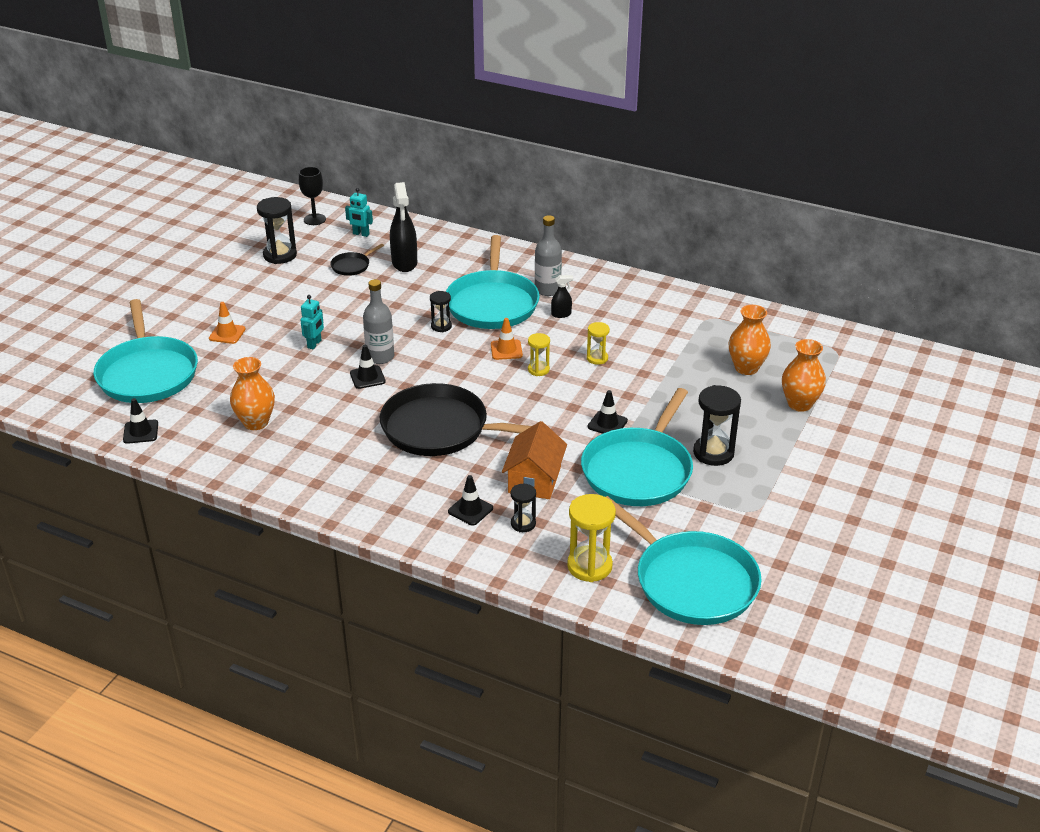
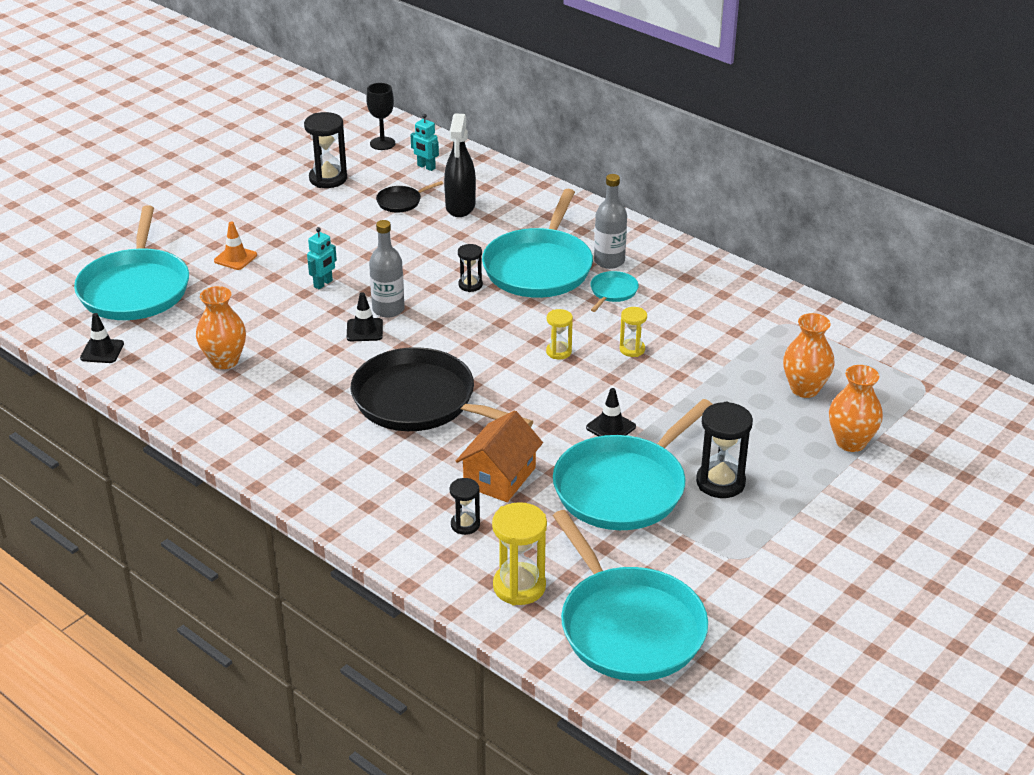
camera: 15 degrees right, 0 degrees up
(470, 510) = (413, 498): black traffic cone -> none
(506, 350) = (532, 323): orange traffic cone -> none
(561, 314) = (612, 292): black spray bottle -> turquoise pan

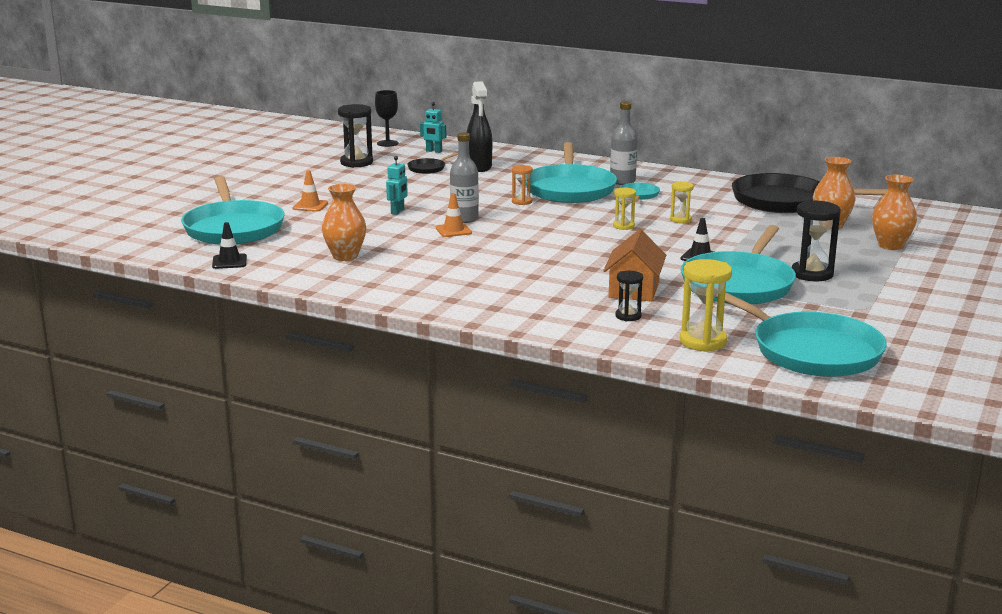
camera: 15 degrees left, 15 degrees down
(364, 330) = (453, 230): black traffic cone -> orange traffic cone
(420, 401) = (532, 260): black pan -> black pan (785, 201)
(470, 285) = (522, 202): black hourglass -> orange hourglass

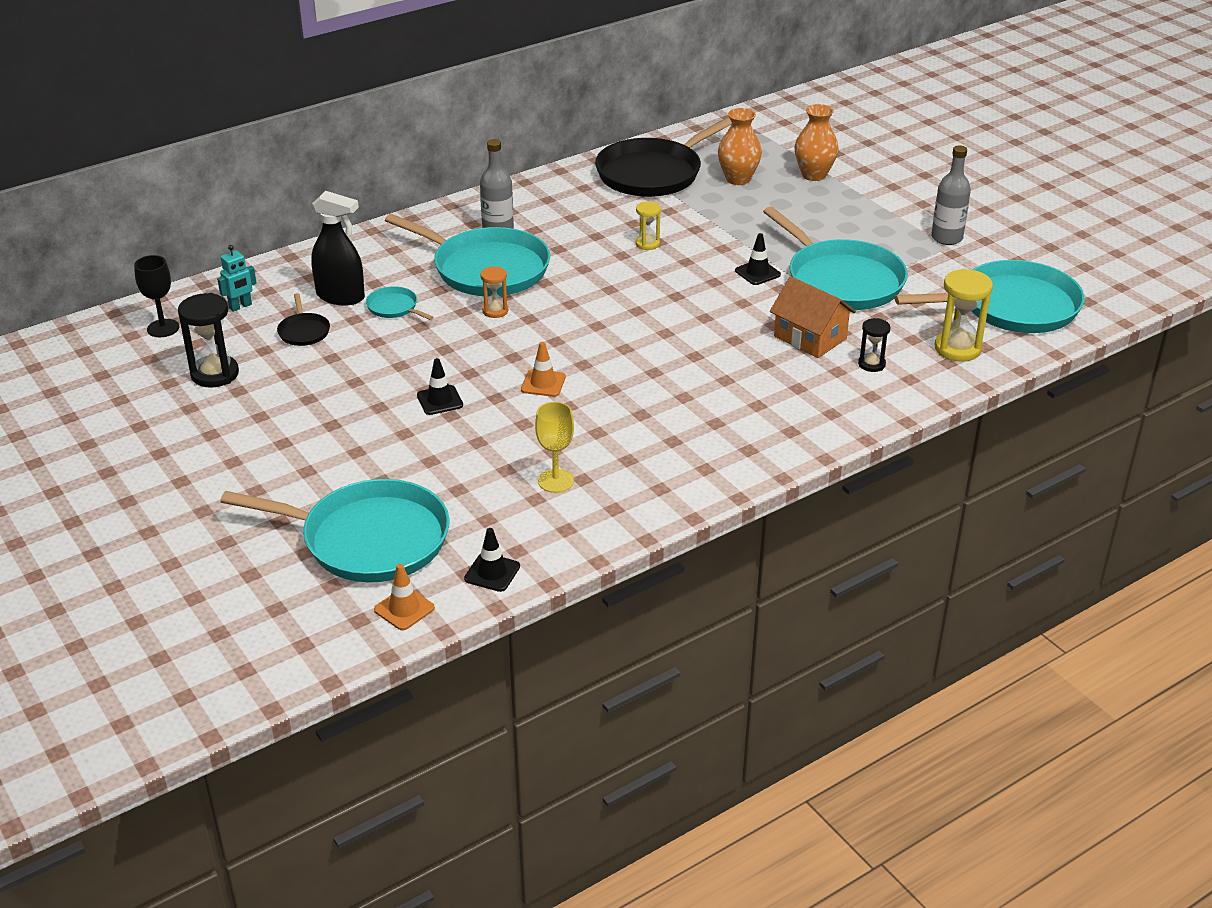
camera: 60 degrees left, 15 degrees up
(310, 206) = (347, 457): orange traffic cone -> orange traffic cone (404, 609)
(345, 256) = (555, 481): orange vase -> yellow goblet
(398, 212) = (440, 400): turquoise robot -> black traffic cone
(464, 219) = (512, 364): grey bottle -> grey bottle (946, 238)
(623, 226) = (634, 280): yellow hourglass -> none
(639, 195) = (551, 238): turquoise pan -> turquoise pan (394, 307)
(812, 274) = (847, 237): black hourglass -> none

